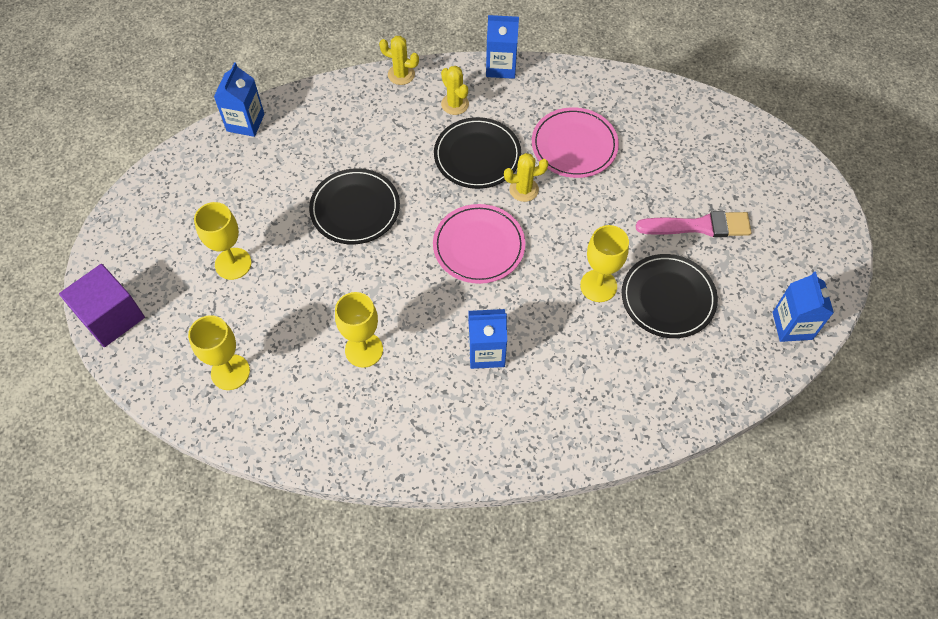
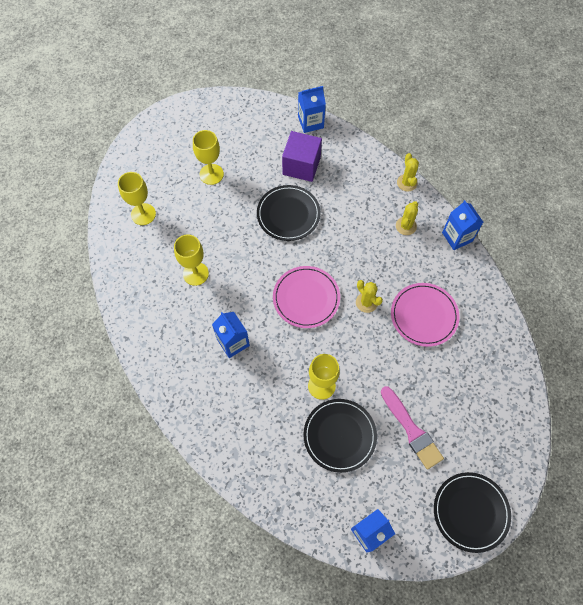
camera: 60 degrees right, 5 degrees up
(111, 317) = (144, 138): purple cube -> purple cube (301, 165)
(477, 155) = (374, 261): black plate -> black plate (470, 512)

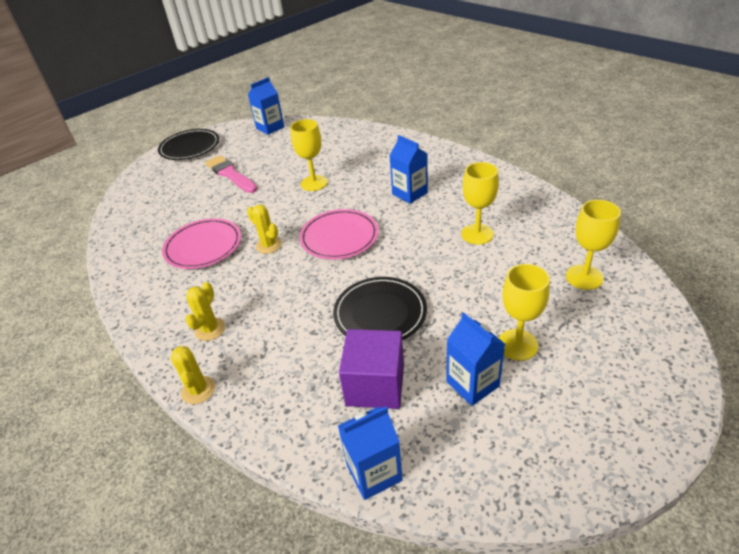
camera: 175 degrees right, 25 degrees down
(339, 435) = (295, 161): black plate -> none
(457, 237) = (139, 329): blue carton -> blue carton (472, 384)

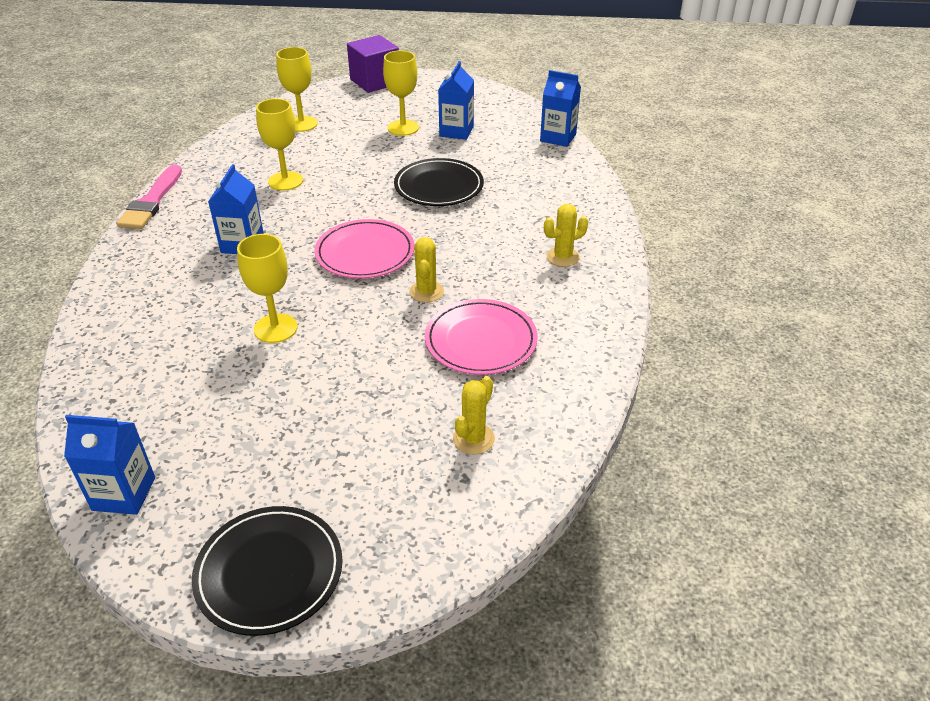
camera: 135 degrees left, 0 degrees up
(198, 390) = (611, 225): yellow cactus -> yellow cactus (473, 439)
(230, 174) = (316, 433): pink brush -> pink brush (152, 201)
(375, 385) = (504, 161): purple cube -> purple cube (375, 81)

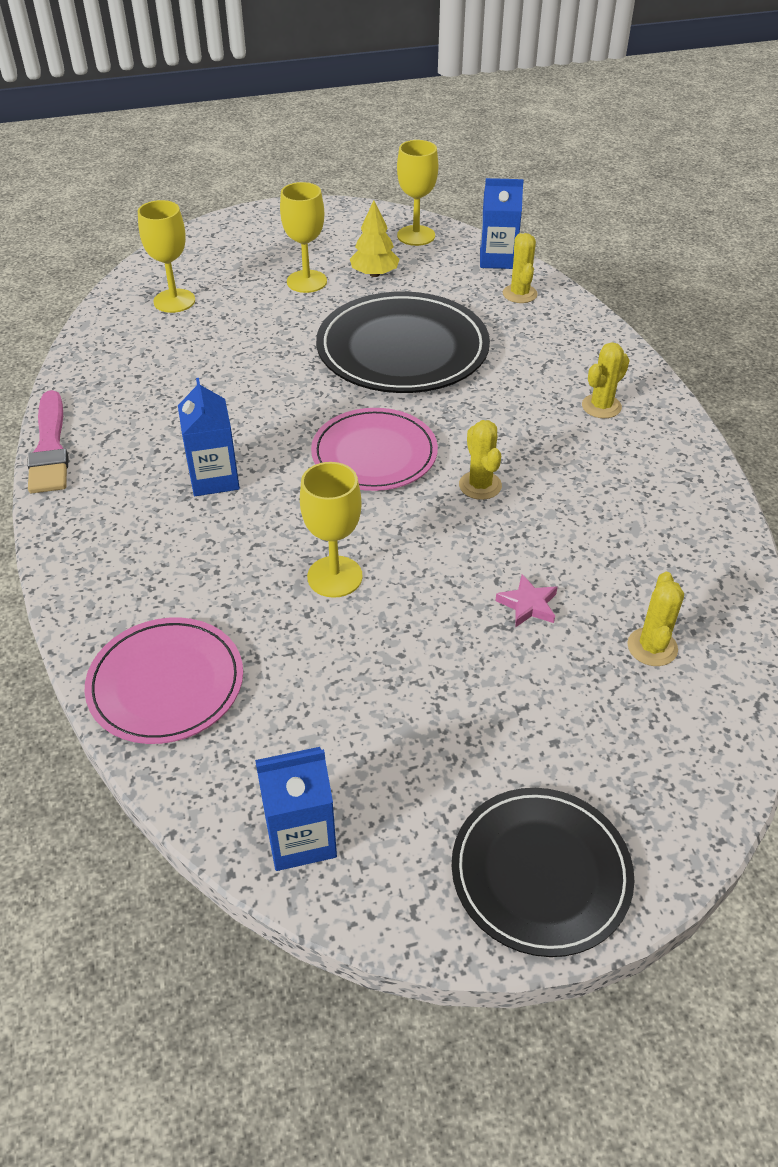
camera: 20 degrees left, 5 degrees up
(285, 181) = (208, 382): yellow goblet -> yellow goblet (416, 236)
(375, 81) = (228, 226): purple cube -> none
(400, 383) = (528, 605): none -> pink star
(439, 186) = (402, 349): black plate -> black plate, size x1.53
(456, 131) = (374, 274): blue carton -> yellow tree
(481, 340) = (581, 529): pink plate -> pink plate (166, 684)
(557, 165) = (519, 294): none -> yellow cactus

